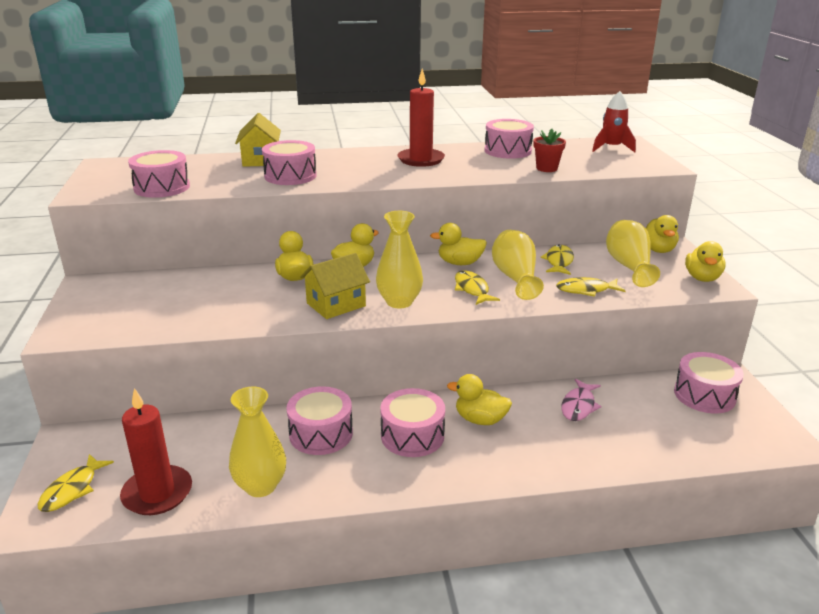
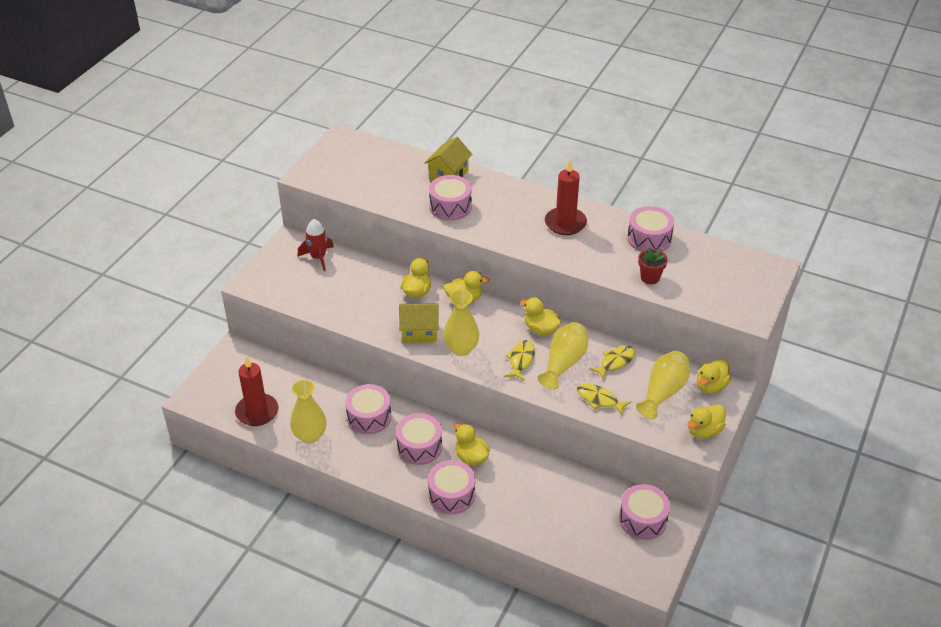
camera: 35 degrees right, 15 degrees up
(72, 490) = (219, 387): yellow fish -> none
(162, 187) = (356, 186): pink drum -> pink drum (451, 495)
(579, 406) = (545, 481): pink fish -> none
(611, 148) = (744, 271): red rocket -> red rocket (318, 257)

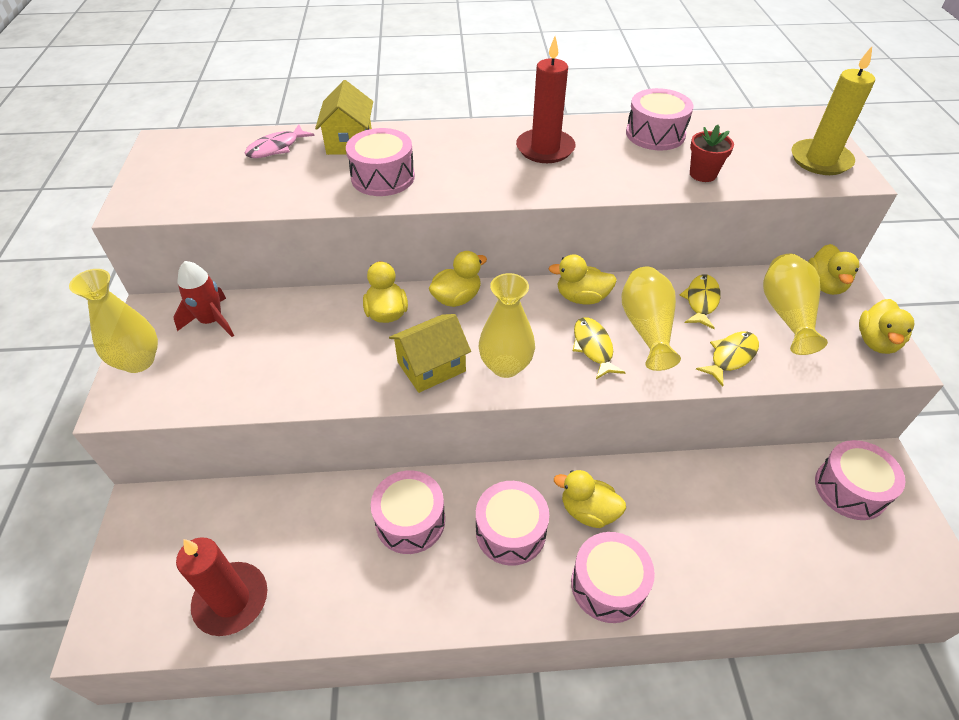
camera: 30 degrees left, 5 degrees up
(310, 435) = (341, 598): yellow vase -> yellow vase (138, 361)
(403, 164) = (276, 148): none -> pink fish
(599, 400) = (731, 357): yellow fish -> yellow fish turned 135 degrees clockwise
(742, 298) = (820, 160): none -> yellow candle

